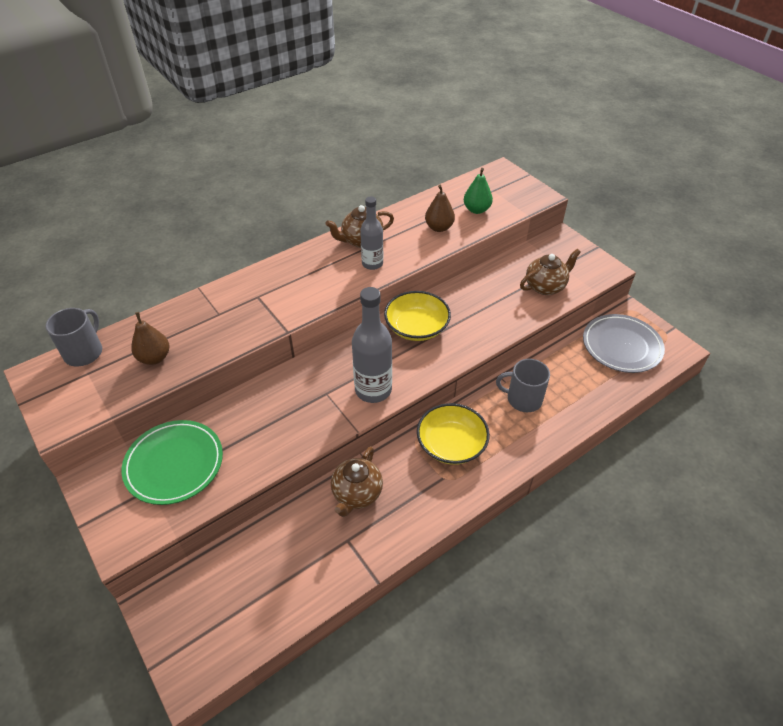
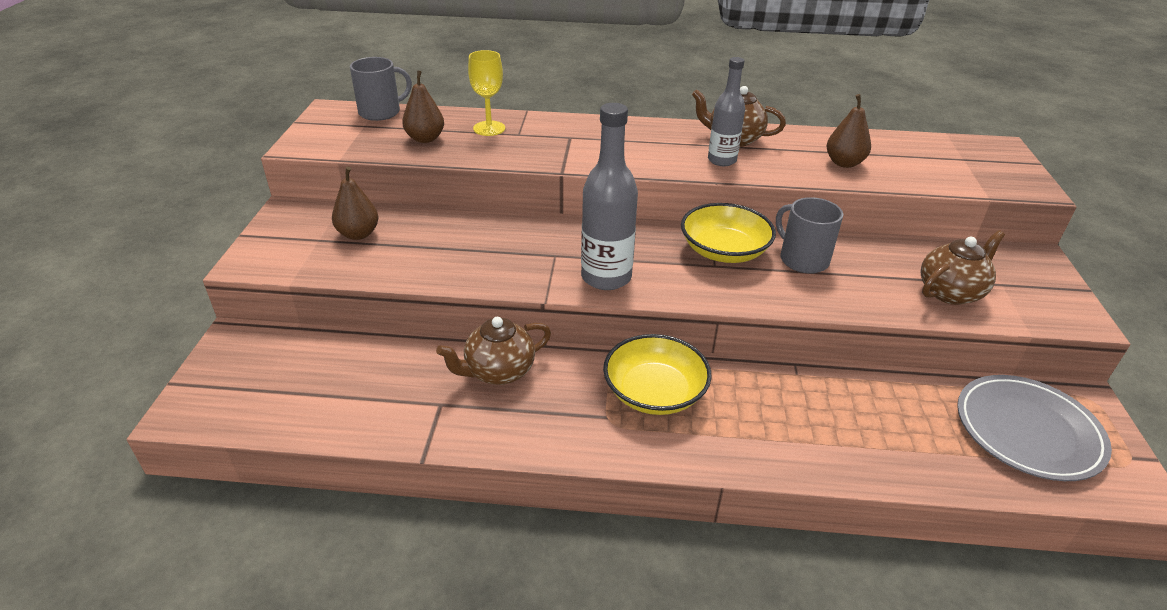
camera: 40 degrees right, 10 degrees down
(174, 464) = (358, 234): green plate -> brown pear
(191, 320) = (489, 128): none -> yellow goblet
(476, 210) = (916, 166): green pear -> none
(523, 399) = (801, 403): grey mug -> grey mug (803, 259)
(545, 286) = (950, 292): brown teapot -> brown teapot turned 45 degrees counterclockwise

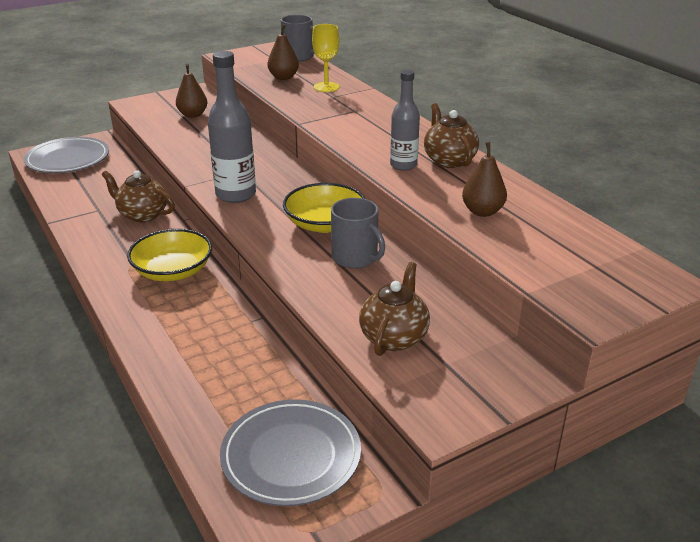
camera: 55 degrees right, 5 degrees down
(253, 386) = (68, 159): none -> grey plate
(803, 259) = (355, 258): grey mug -> grey mug turned 120 degrees clockwise
(950, 292) = (394, 337): brown teapot -> brown teapot turned 90 degrees counterclockwise

